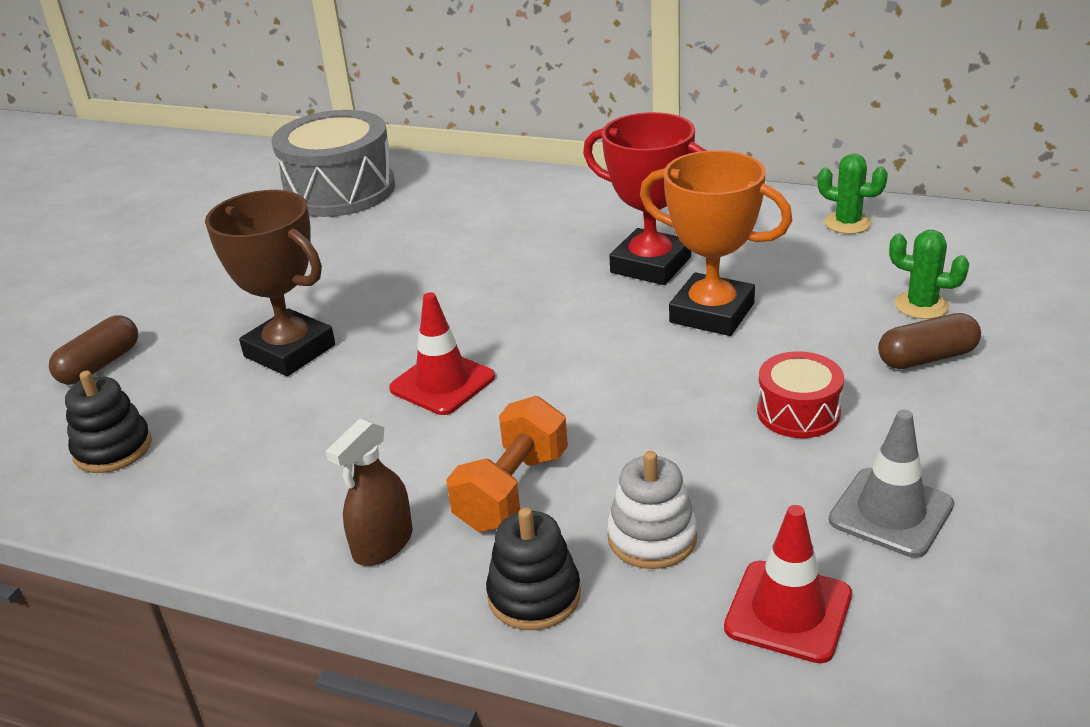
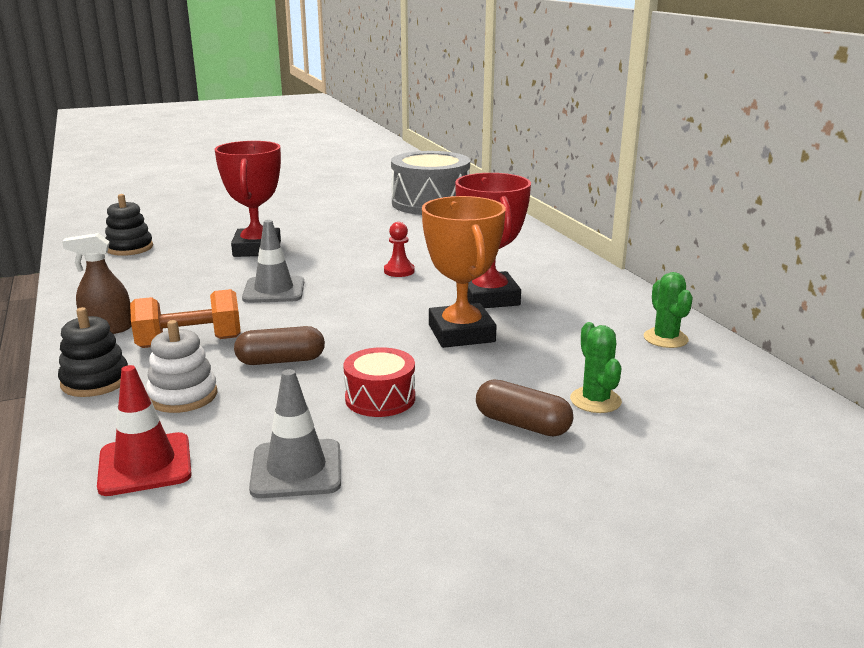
camera: 45 degrees right, 10 degrees down
(100, 365) = (194, 221): brown capsule -> brown capsule (281, 361)
(290, 351) = (257, 249): brown trophy -> red trophy
(442, 383) = (274, 290): red traffic cone -> grey traffic cone
(508, 286) = (399, 271): none -> red pawn

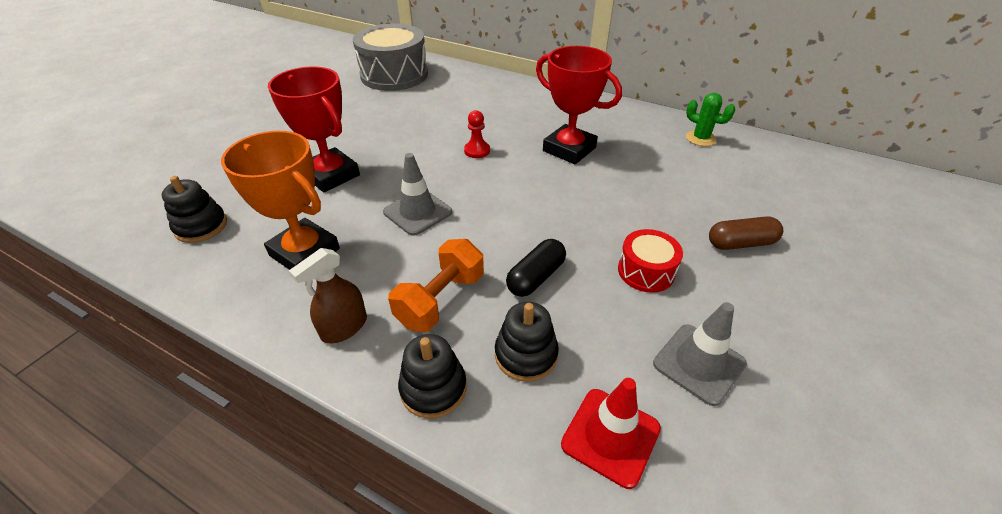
camera: 40 degrees left, 20 degrees up
(183, 396) = (526, 354): white stacking toy -> black stacking toy
(281, 361) = (536, 277): brown capsule -> black capsule
(461, 333) = (601, 188): orange trophy -> orange trophy (305, 252)
(595, 400) = (742, 204): green cactus -> none

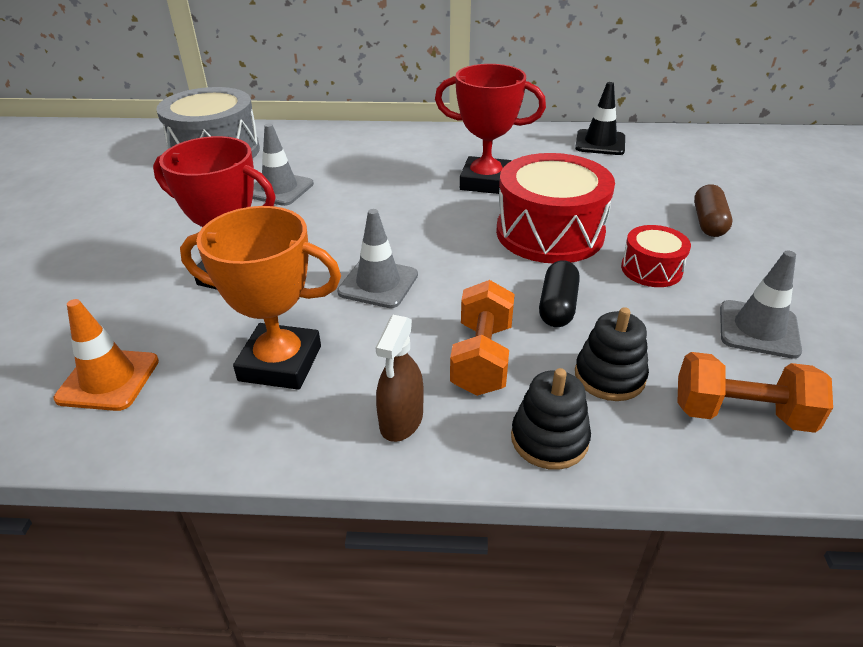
camera: 25 degrees left, 5 degrees down
(201, 226) = (108, 379): black stacking toy -> orange traffic cone
(412, 115) = (279, 189): none -> grey traffic cone
(477, 151) = (389, 207): red pawn -> none
(584, 210) = (549, 233): none -> red drum
(610, 436) = (741, 414): red traffic cone -> orange dumbbell
(700, 138) = (600, 143): green cactus -> black traffic cone
(740, 243) = (708, 222): brown capsule -> brown capsule turned 45 degrees counterclockwise

